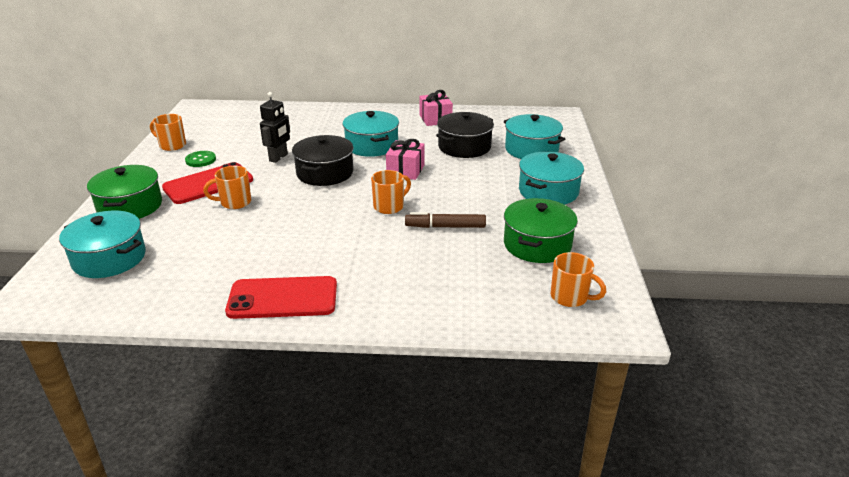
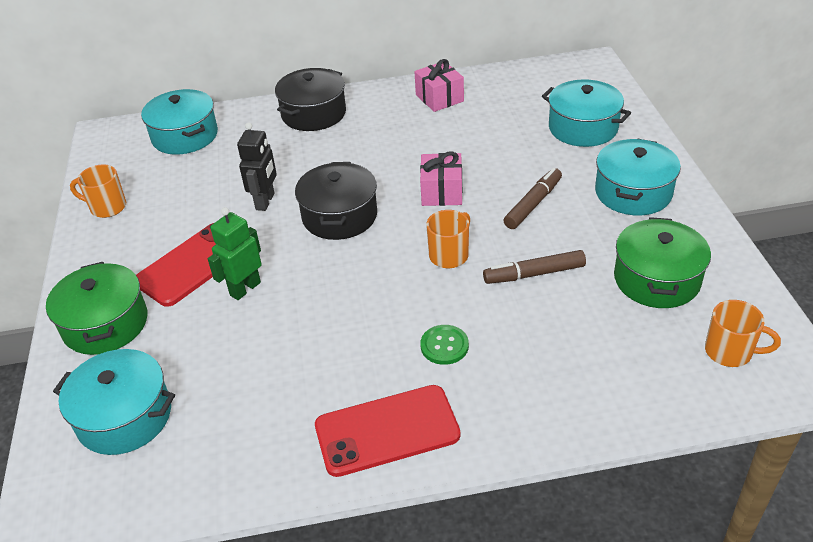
camera: 10 degrees left, 10 degrees up
(200, 160) = (161, 225): green button -> green button (444, 346)
(234, 202) = (245, 289): orange mug -> green robot
(372, 145) = (378, 158): turquoise pot -> turquoise pot (185, 136)
(464, 147) = (498, 138): black pot -> black pot (314, 114)
(468, 187) = (533, 204): none -> brown marker

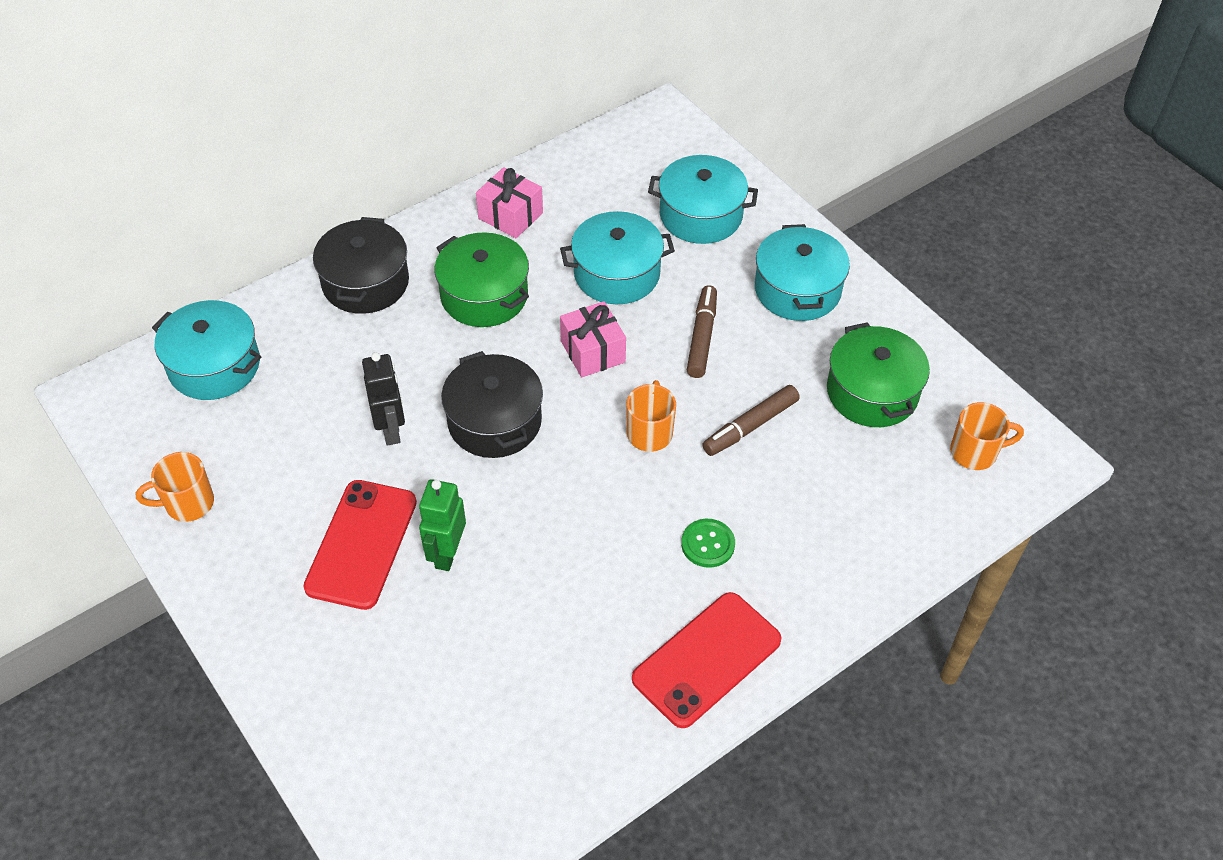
camera: 30 degrees left, 10 degrees up
(105, 324) = (310, 657): green pot -> green pot (484, 295)
(124, 416) = (419, 755): turquoise pot -> turquoise pot (616, 273)

